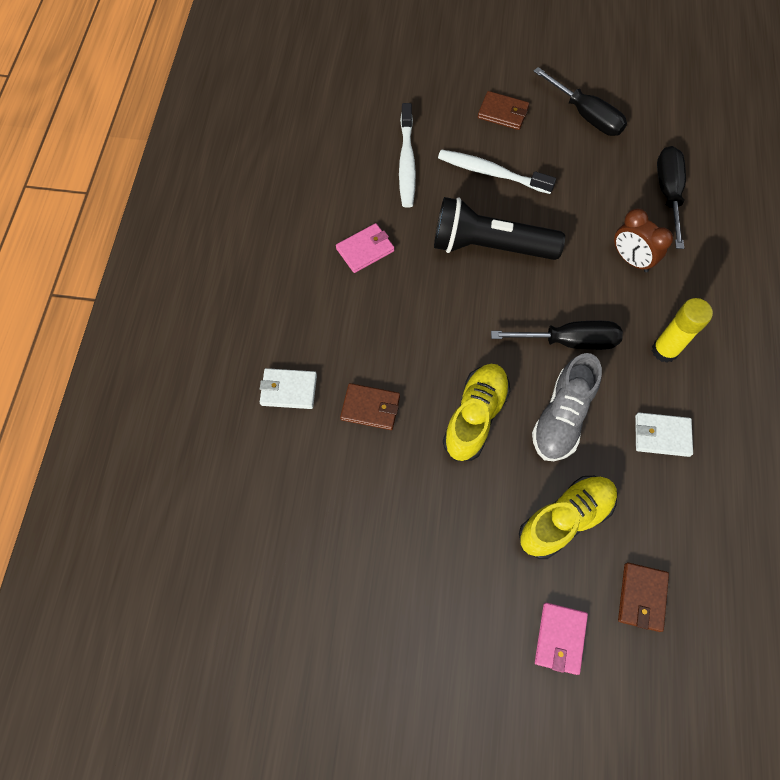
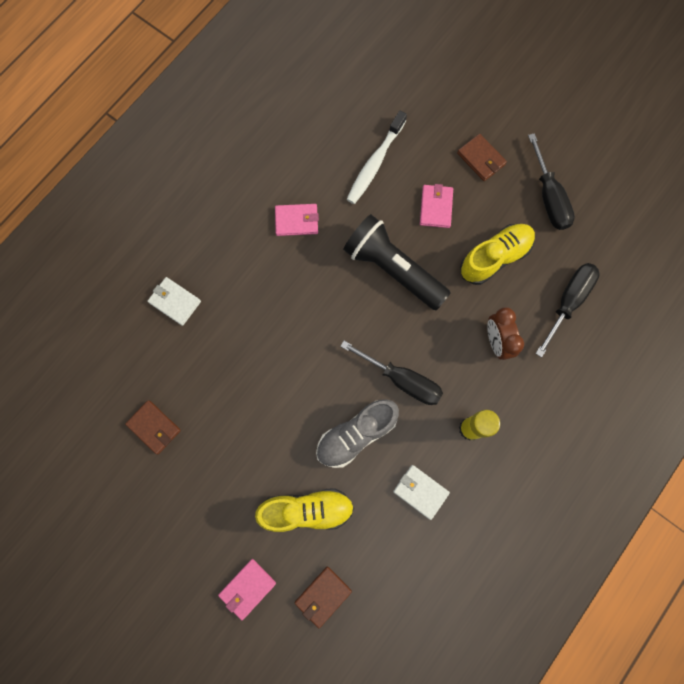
camera: 30 degrees right, 10 degrees up
(370, 408) = (223, 348): brown wallet -> brown wallet (154, 427)
(475, 417) = (293, 398): yellow shoe -> yellow shoe (494, 257)
(491, 172) = (436, 207): white toothbrush -> pink wallet

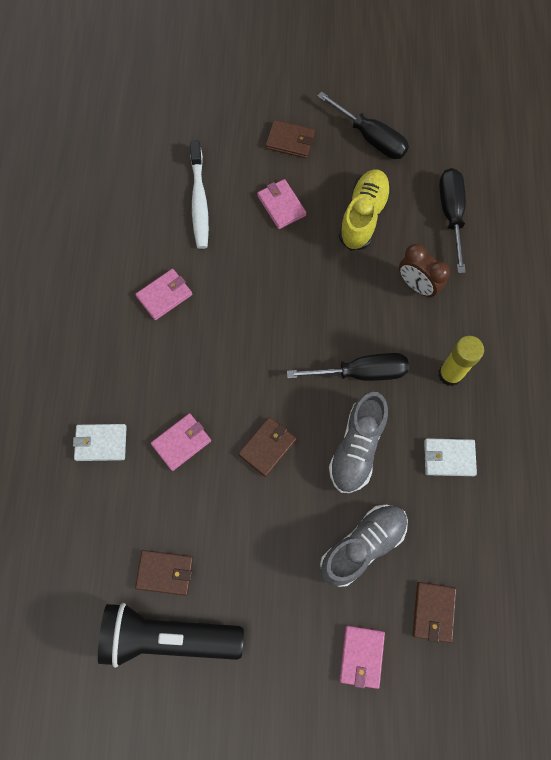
camera: 35 degrees left, 5 degrees down
(231, 341) = (181, 442): none -> pink wallet
(290, 388) = (267, 447): none -> brown wallet
(307, 510) = (362, 545): yellow shoe -> grey shoe
(392, 269) = (282, 282): black flashlight -> black flashlight (167, 636)

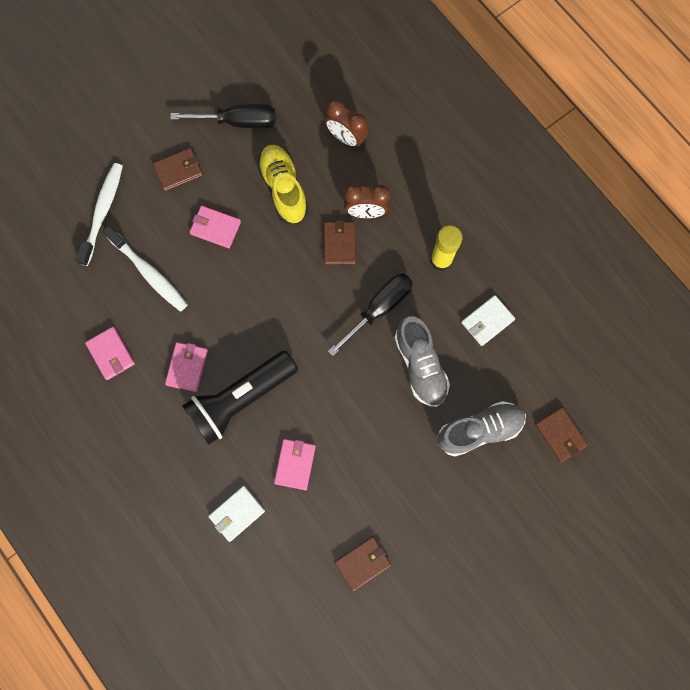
camera: 40 degrees left, 5 degrees up
(167, 636) = (401, 603): black flashlight -> black flashlight (240, 399)
(205, 129) = (103, 212): none -> white toothbrush
(267, 447) = (358, 416): brown wallet -> brown wallet (339, 244)
(361, 656) = (538, 504): pink wallet -> pink wallet (111, 354)
(362, 545) = (479, 430): grey shoe -> grey shoe turned 60 degrees clockwise
(451, 214) = (346, 138): black screwdriver -> brown clock

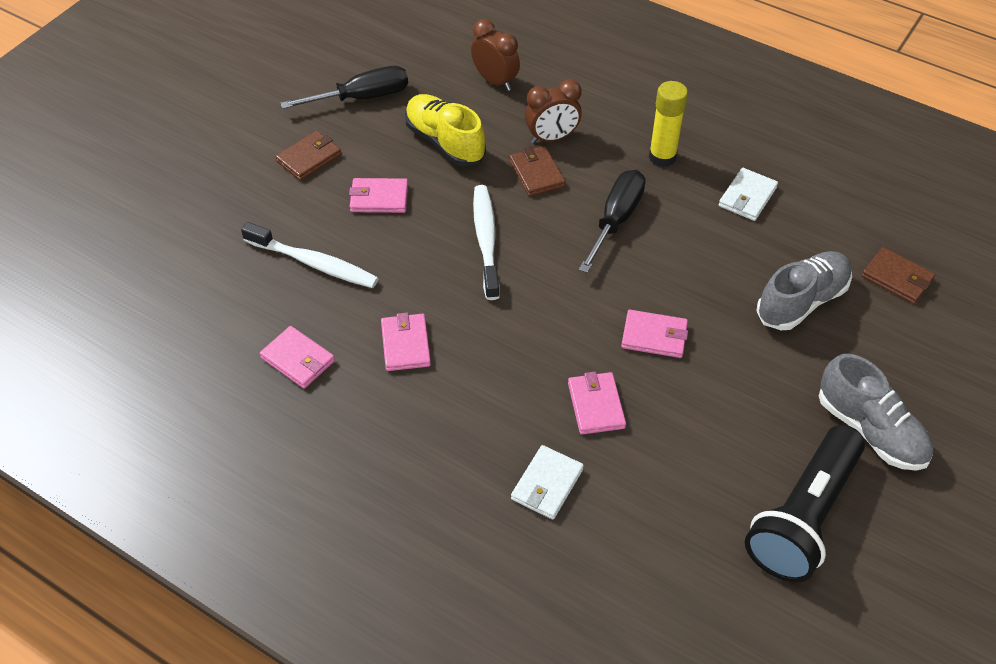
camera: 20 degrees left, 25 degrees down
(103, 212) = (229, 220): white toothbrush -> white toothbrush (486, 240)
(240, 399) = (491, 358): black flashlight -> black flashlight (803, 517)
(346, 138) = (495, 81): brown clock -> brown clock turned 150 degrees counterclockwise
(360, 422) = (654, 336): none -> pink wallet
(363, 563) = (741, 487): brown wallet -> none
(420, 365) = (695, 259): grey shoe -> grey shoe (870, 430)

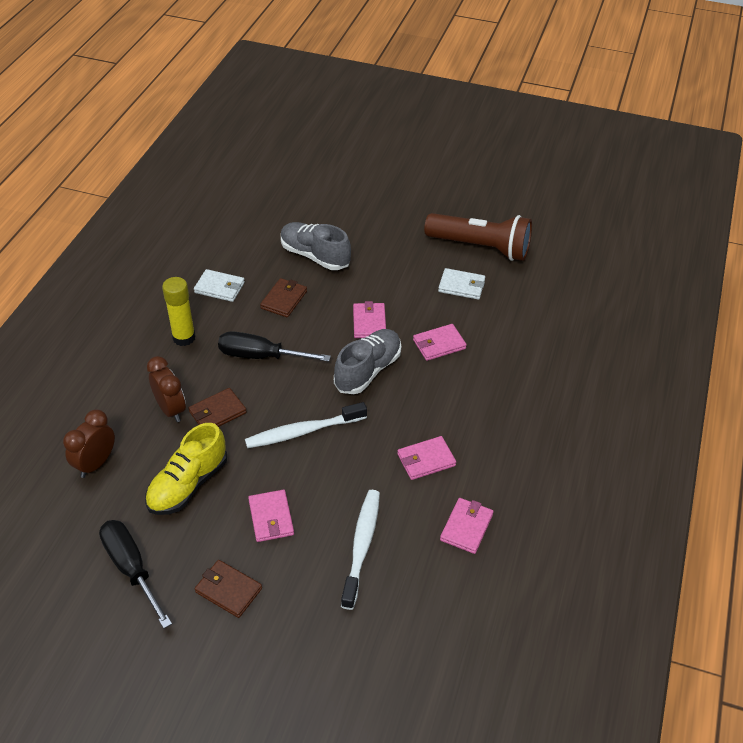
camera: 105 degrees left, 5 degrees down
(547, 484) = (510, 359): white wallet -> white wallet (461, 286)
(803, 517) = (481, 247): black flashlight -> brown flashlight
(870, 430) = (408, 224): grey shoe -> grey shoe (368, 370)
(897, 278) = (281, 216): brown wallet -> brown wallet (284, 300)

